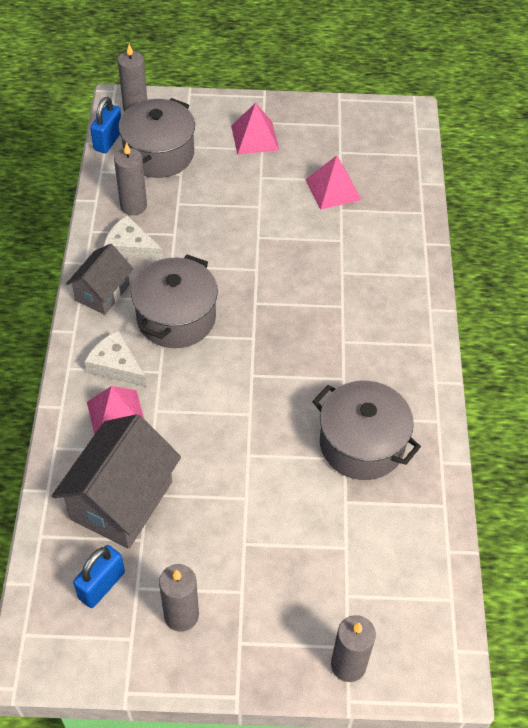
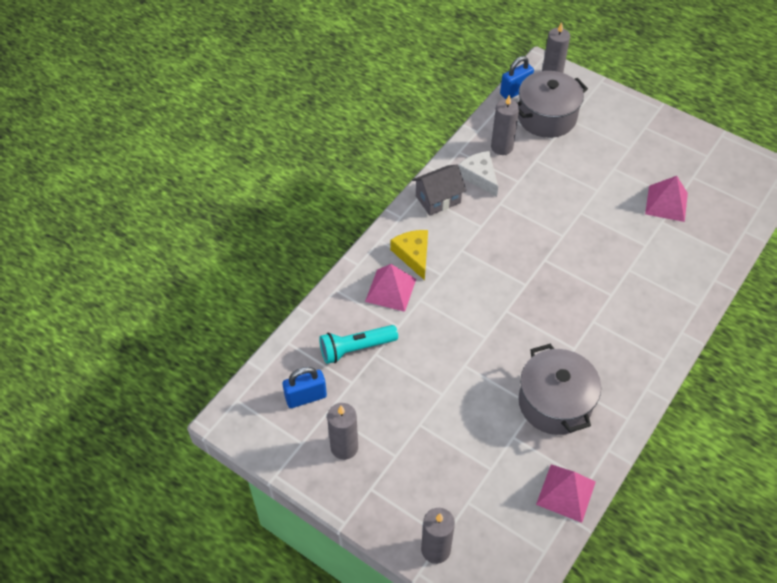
camera: 35 degrees right, 0 degrees up
(116, 366) = (413, 255): white cheese -> yellow cheese
(121, 500) = (356, 348): grey house -> turquoise flashlight
(176, 318) = (478, 242): grey pot -> none
(255, 137) = (630, 136): pink pyramid -> pink pyramid (566, 493)

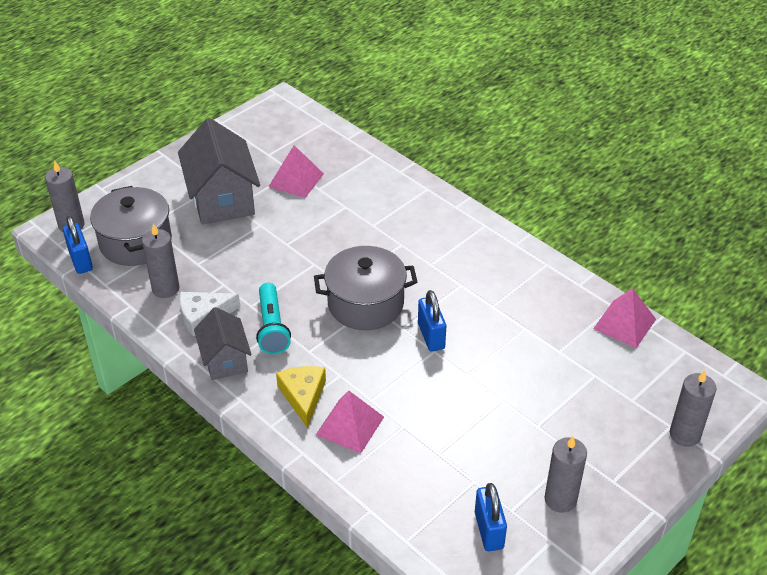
camera: 80 degrees left, 10 degrees down
(356, 348) = (428, 471): turquoise flashlight -> turquoise flashlight (272, 327)
(413, 255) = (303, 396): yellow cheese -> yellow cheese turned 90 degrees clockwise
(502, 333) = (431, 336): none -> blue padlock
(554, 403) = (524, 312): grey pot -> grey pot (365, 304)
(619, 158) = (222, 199): none -> grey house

